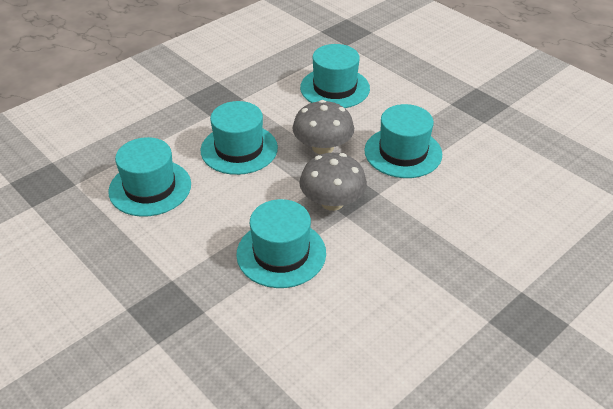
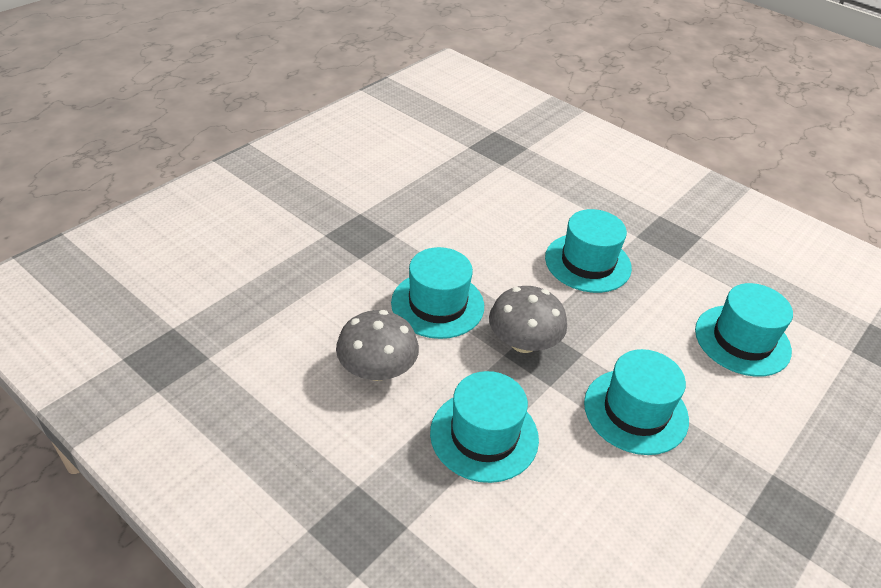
camera: 80 degrees right, 0 degrees up
(150, 188) = (509, 208): turquoise hat -> turquoise hat (484, 435)
(323, 147) = (616, 331): grey mushroom -> grey mushroom (377, 369)

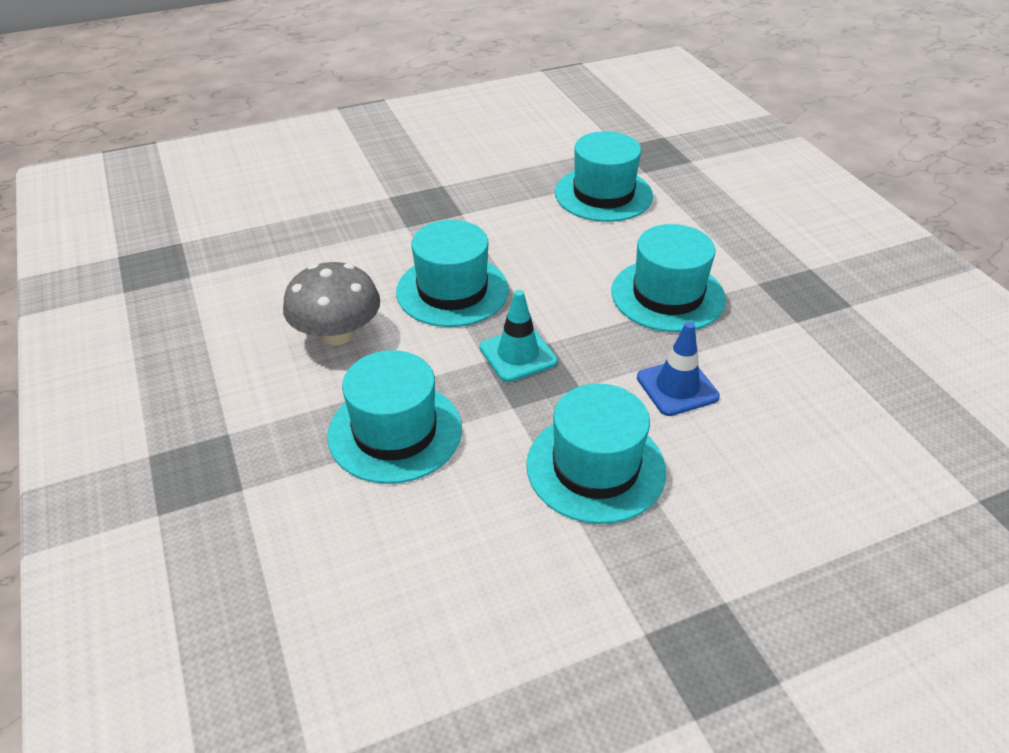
camera: 30 degrees right, 0 degrees up
(523, 342) = (518, 354): grey mushroom -> turquoise traffic cone
(642, 332) = (677, 387): none -> blue traffic cone
(742, 340) = (812, 436): turquoise hat -> turquoise hat (603, 194)

